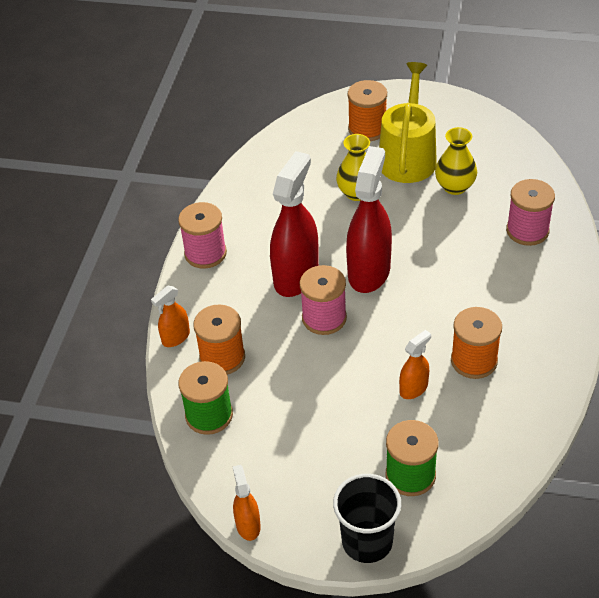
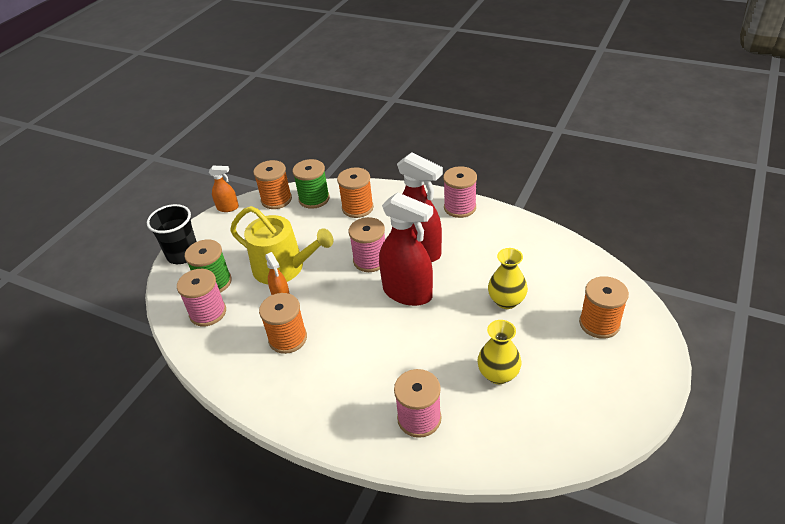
camera: 105 degrees right, 5 degrees down
(175, 337) = (384, 189): orange spray bottle -> none
(217, 464) = (276, 199): none -> orange spool
(407, 156) = (551, 347): yellow watering can -> yellow watering can (284, 268)
(464, 459) = (208, 313): none -> pink spool

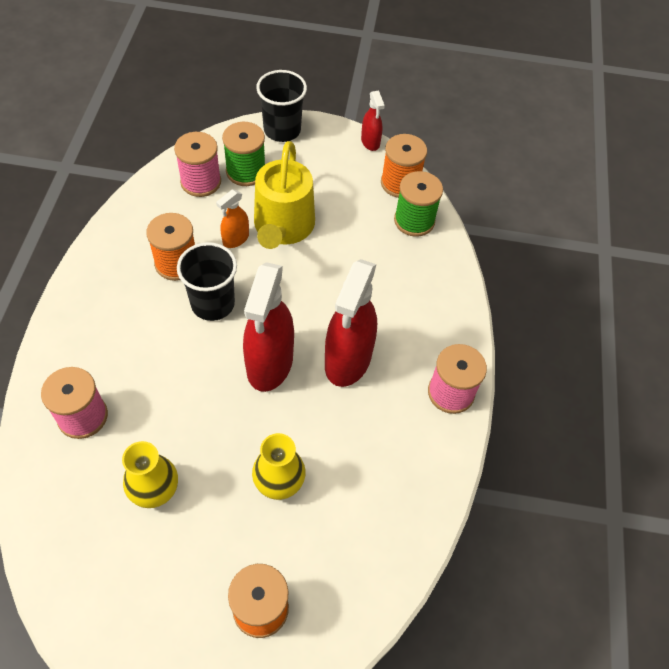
camera: 65 degrees right, 15 degrees up
(228, 208) = (370, 142): orange spray bottle -> red spray bottle
(339, 319) = (213, 304): none -> black cup
(357, 208) = (411, 272): orange spool -> none
(370, 260) = (317, 310): pink spool -> none

